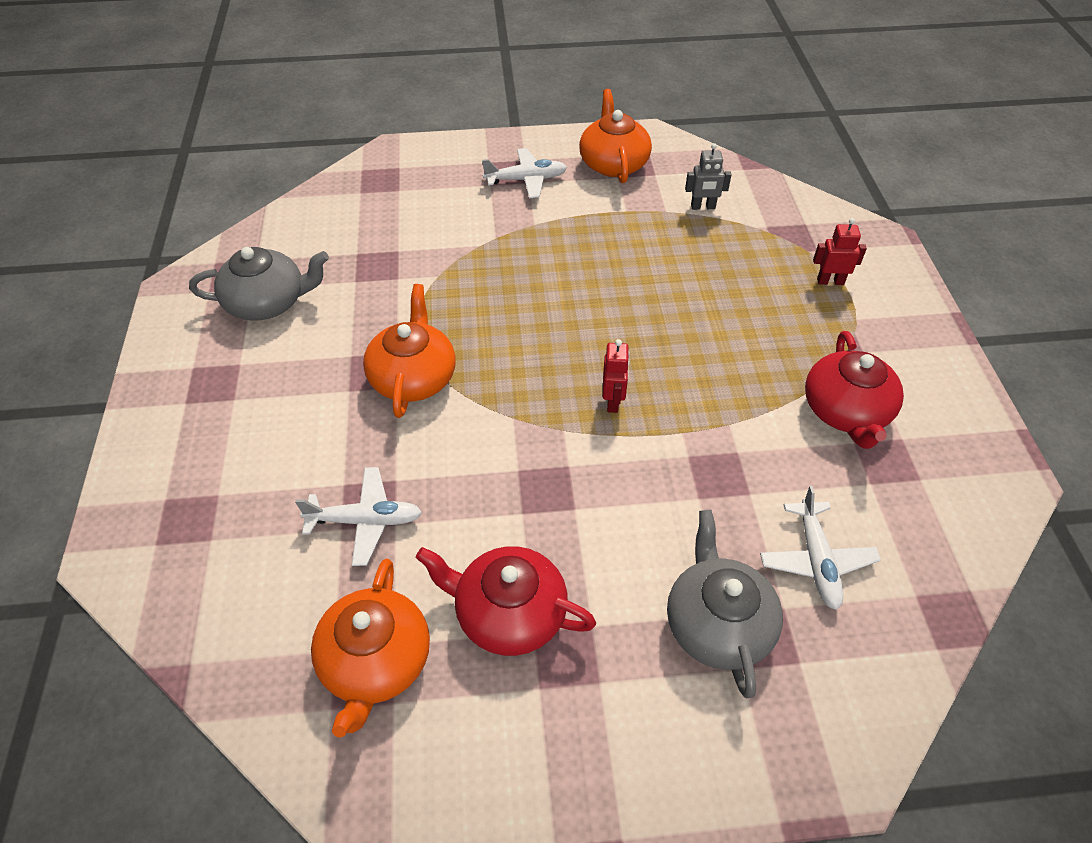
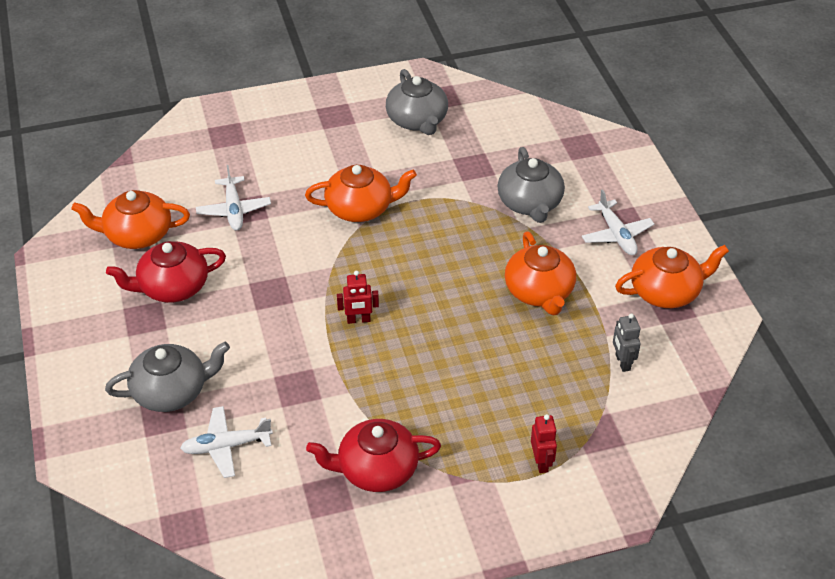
camera: 80 degrees right, 5 degrees down
(458, 231) = (530, 203): none -> grey teapot
(508, 613) = (172, 287): red teapot -> red teapot turned 120 degrees counterclockwise
(596, 246) = (539, 292): none -> orange teapot

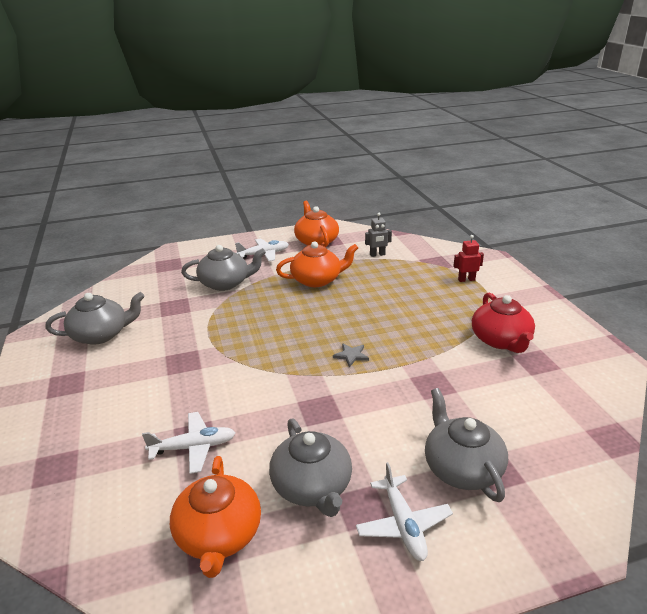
camera: 90 degrees left, 15 degrees down
(172, 287) = (312, 487): red teapot -> grey teapot
(226, 446) = (513, 421): white plane -> white plane (403, 525)
(358, 320) = (351, 355): red robot -> grey star
(360, 208) = (212, 361): orange teapot -> none

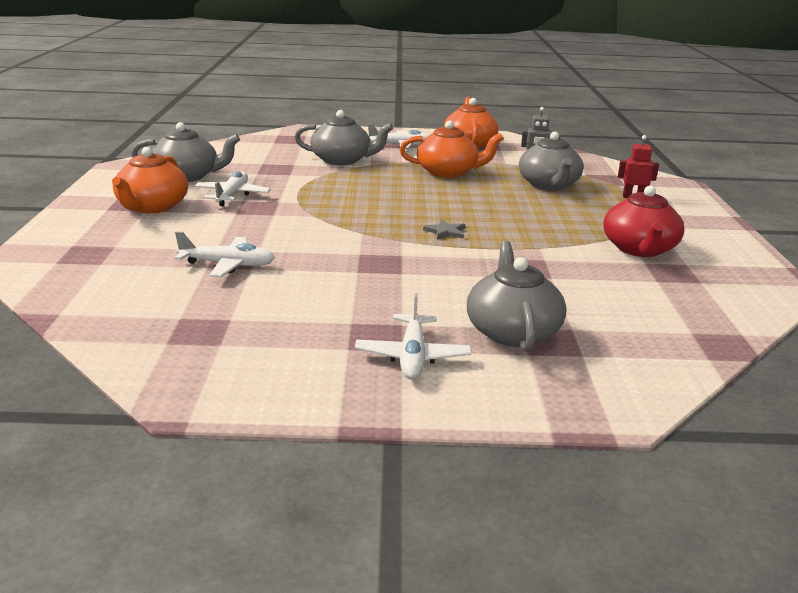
camera: 15 degrees right, 5 degrees down
(153, 351) = (232, 196): none -> white plane
(219, 535) = (212, 325): orange teapot -> orange teapot (152, 207)
(312, 487) = (332, 313): grey teapot -> grey teapot (549, 185)

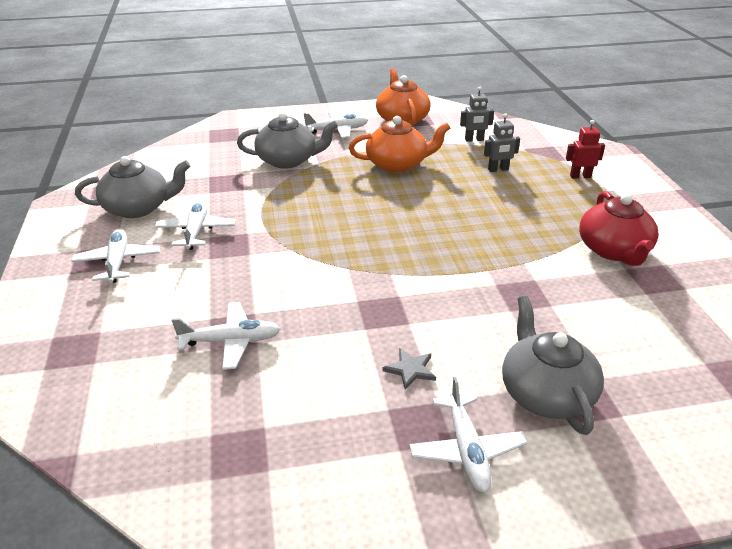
camera: 10 degrees left, 10 degrees up
(152, 207) = (118, 262): orange teapot -> white plane
(445, 232) = (428, 254): grey star -> grey star (410, 369)
(549, 185) = (498, 169): grey teapot -> grey robot

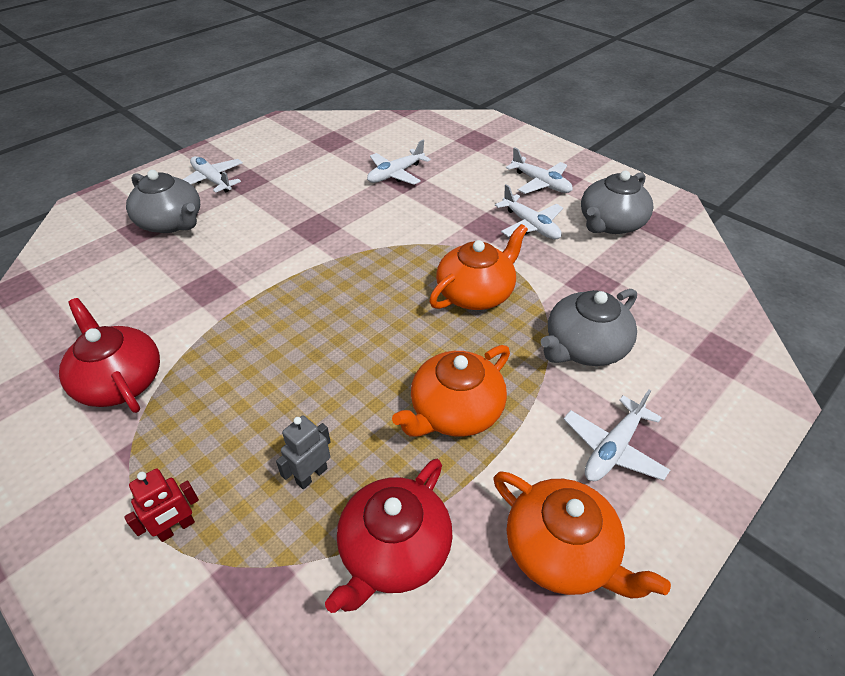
camera: 145 degrees right, 10 degrees up
(310, 206) = (476, 293): none -> orange teapot
(410, 369) = (269, 202): grey star -> none
(474, 140) = (394, 550): grey robot -> red teapot

